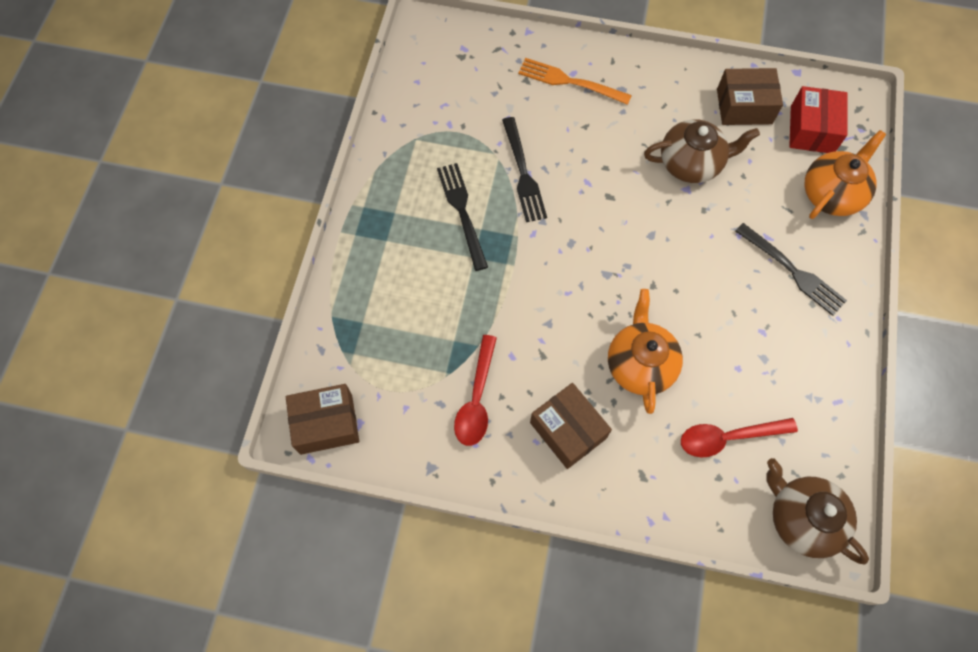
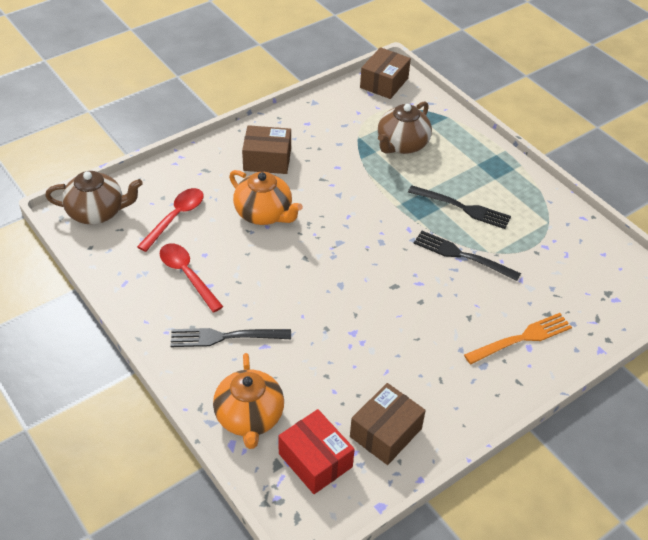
camera: 130 degrees right, 20 degrees down
(476, 399) = (329, 139): red spoon -> red spoon (187, 275)
(691, 163) = (371, 353): brown teapot -> brown teapot (402, 145)

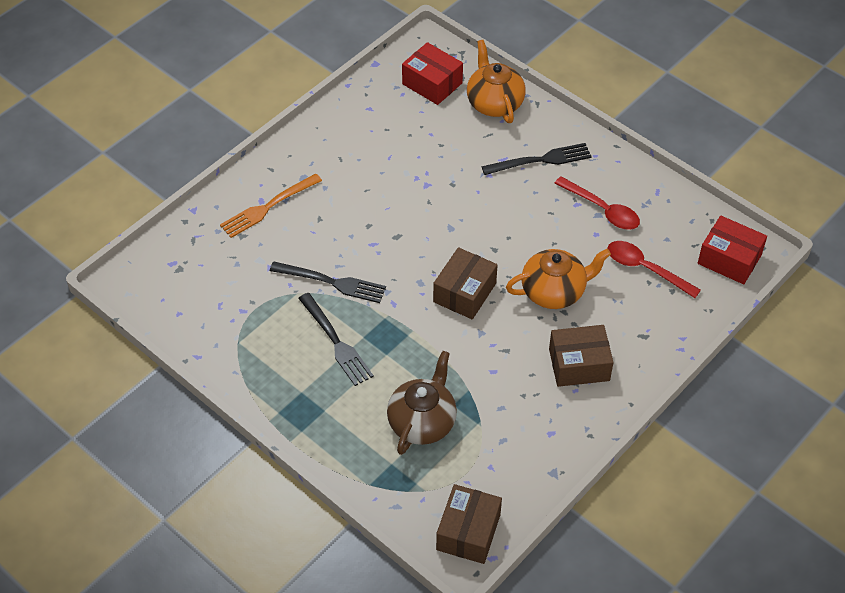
camera: 170 degrees right, 5 degrees up
(97, 212) = (729, 259): brown teapot -> red box
(176, 217) = (645, 269): red spoon -> red spoon turned 105 degrees clockwise
(264, 214) = (554, 291): orange teapot -> orange teapot turned 135 degrees clockwise
(386, 432) = (380, 111): brown box -> brown box (464, 292)
(463, 208) = (336, 342): black fork -> black fork turned 135 degrees counterclockwise

